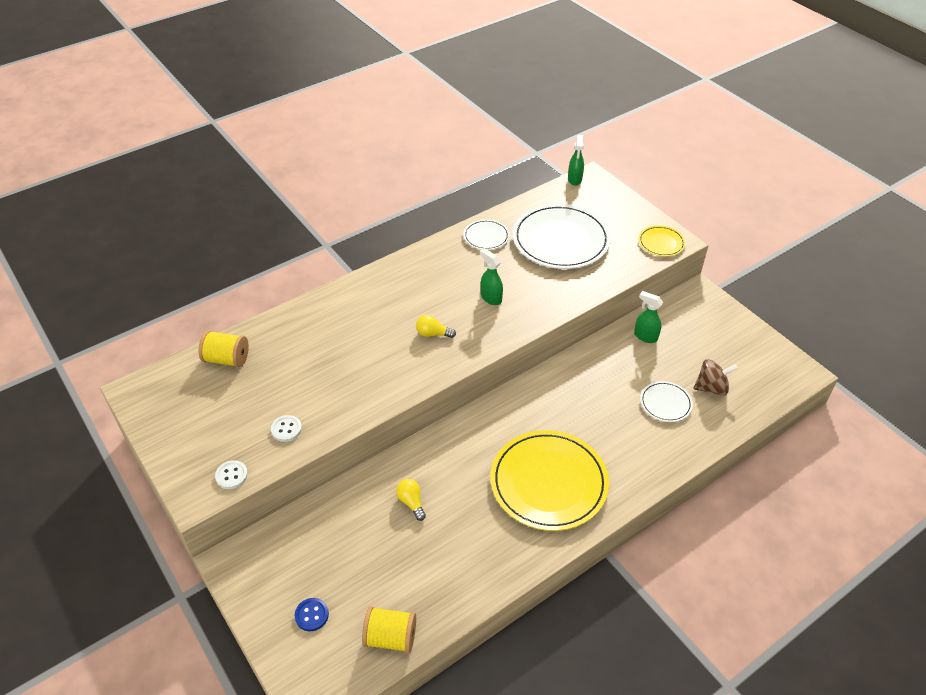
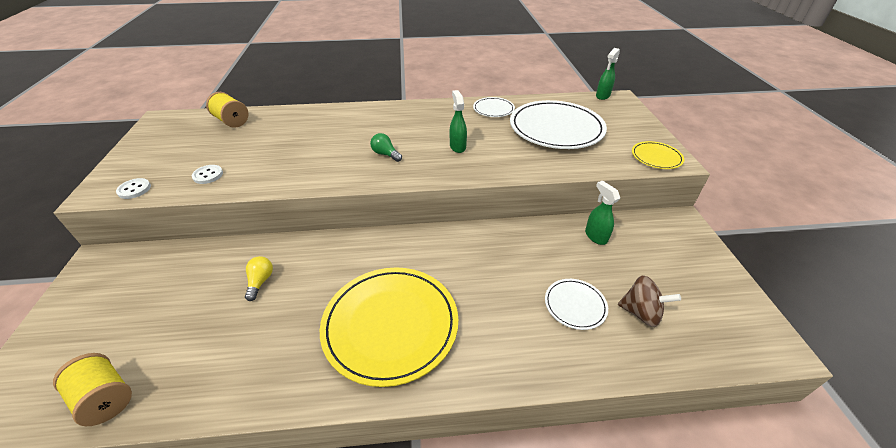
camera: 30 degrees right, 5 degrees down
(311, 615) = (83, 336): blue button -> none
(433, 334) = (385, 154): yellow light bulb -> green light bulb

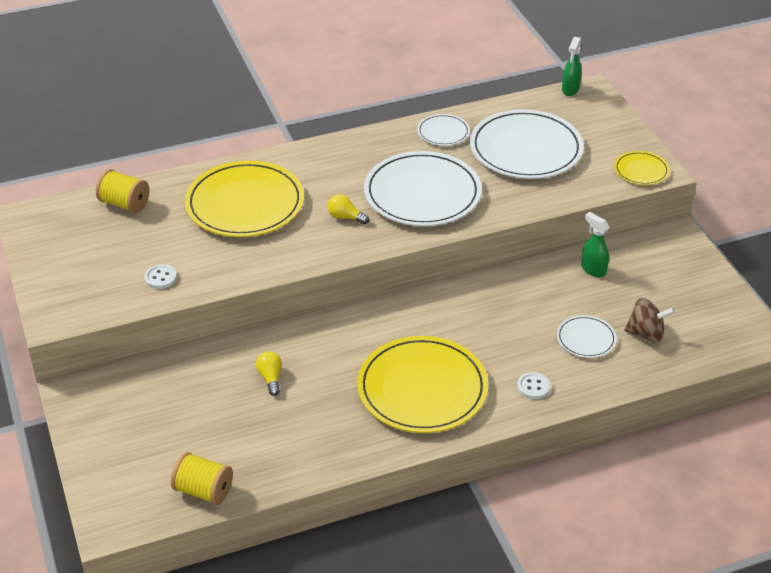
camera: 15 degrees left, 0 degrees up
(134, 189) = (93, 308): white button -> white button (533, 387)
(315, 133) = (245, 204): none -> yellow plate
(385, 154) = (345, 217): green light bulb -> yellow light bulb
(457, 147) = (422, 193): green spray bottle -> white plate

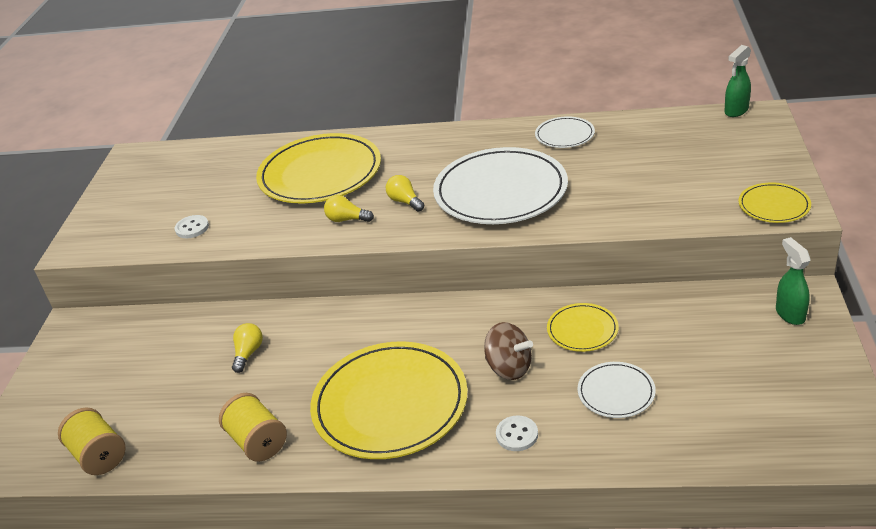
camera: 30 degrees right, 5 degrees down
(124, 204) = (217, 157): yellow spool -> yellow spool (257, 441)
(304, 243) = (347, 219): none -> yellow light bulb
(526, 149) = (645, 163): white plate -> none
(534, 297) = (582, 330): none -> yellow plate
(593, 269) = (672, 313): green spray bottle -> green spray bottle (790, 314)
(646, 334) = (697, 404): brown spinning top -> brown spinning top (509, 368)

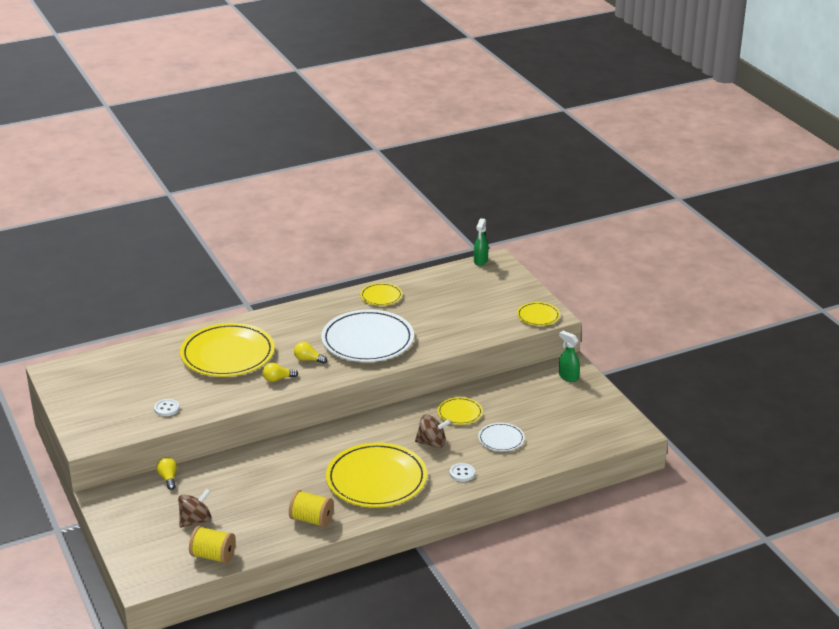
camera: 35 degrees left, 5 degrees down
(129, 392) = (195, 520): none -> brown spinning top
(248, 353) = (257, 479): yellow light bulb -> yellow light bulb (168, 478)
(564, 135) = (381, 296): white plate -> yellow plate

